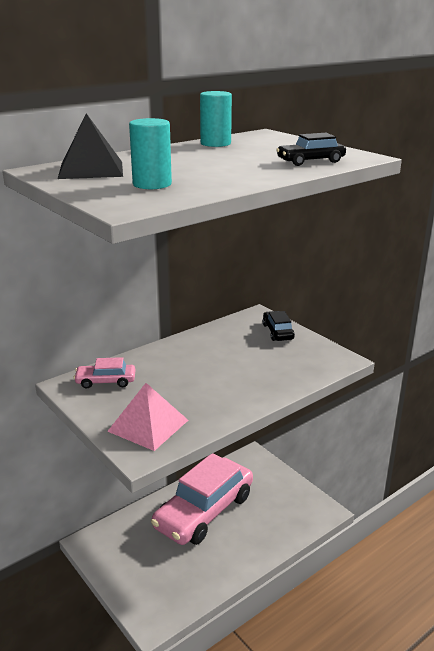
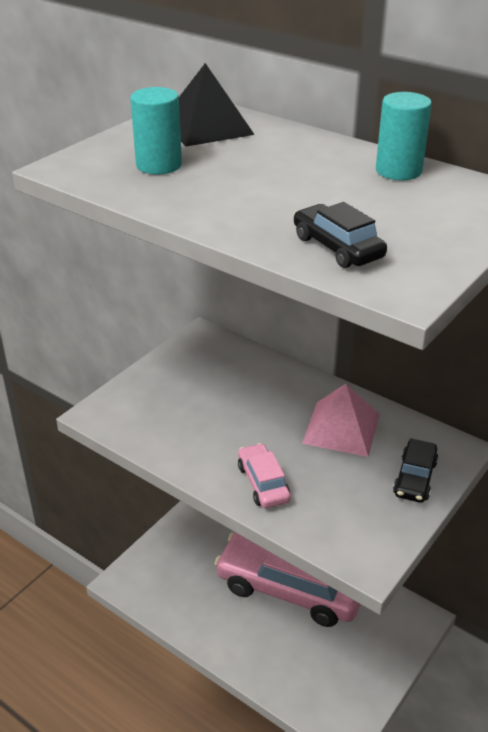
camera: 75 degrees right, 10 degrees up
(106, 381) = (219, 358): pink car -> pink car (263, 483)
(148, 425) = (146, 407): pink pyramid -> pink pyramid (341, 428)
(278, 332) = (415, 478): black car -> black car turned 135 degrees clockwise

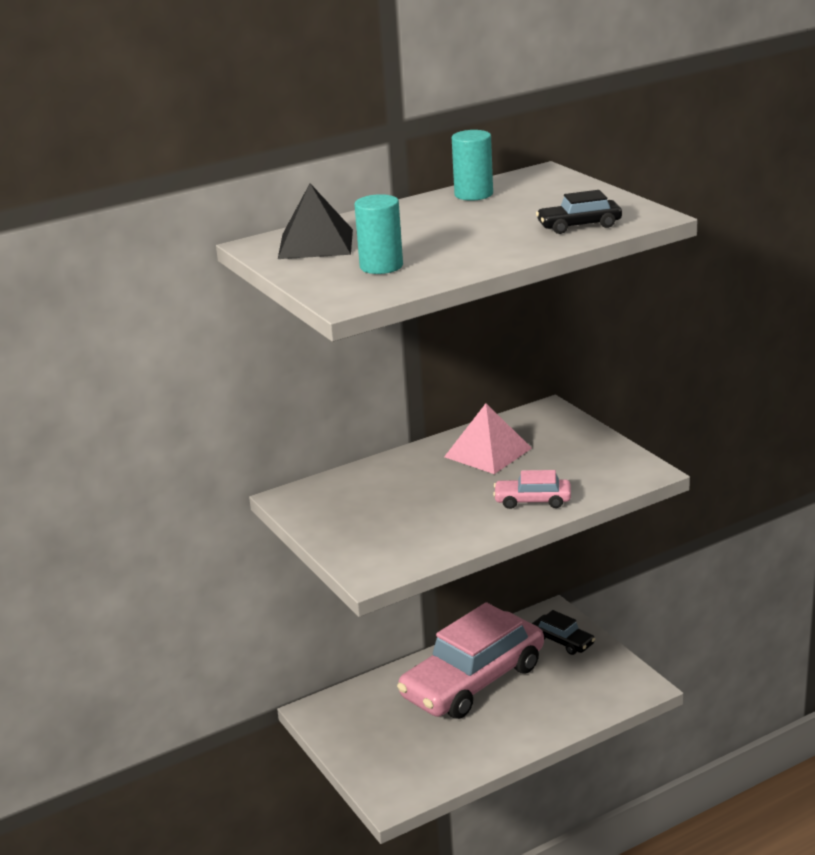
camera: 65 degrees left, 10 degrees down
(415, 478) = (570, 434): black car -> black car (562, 641)

